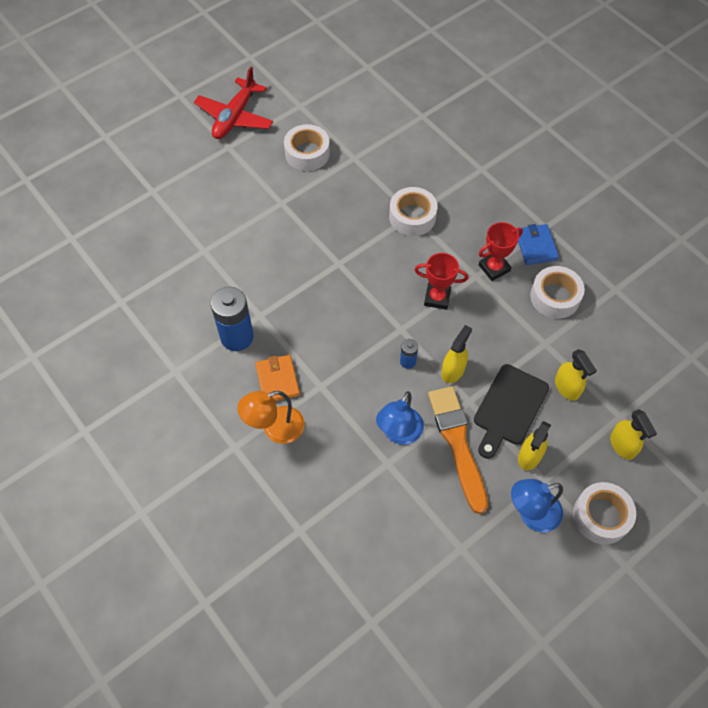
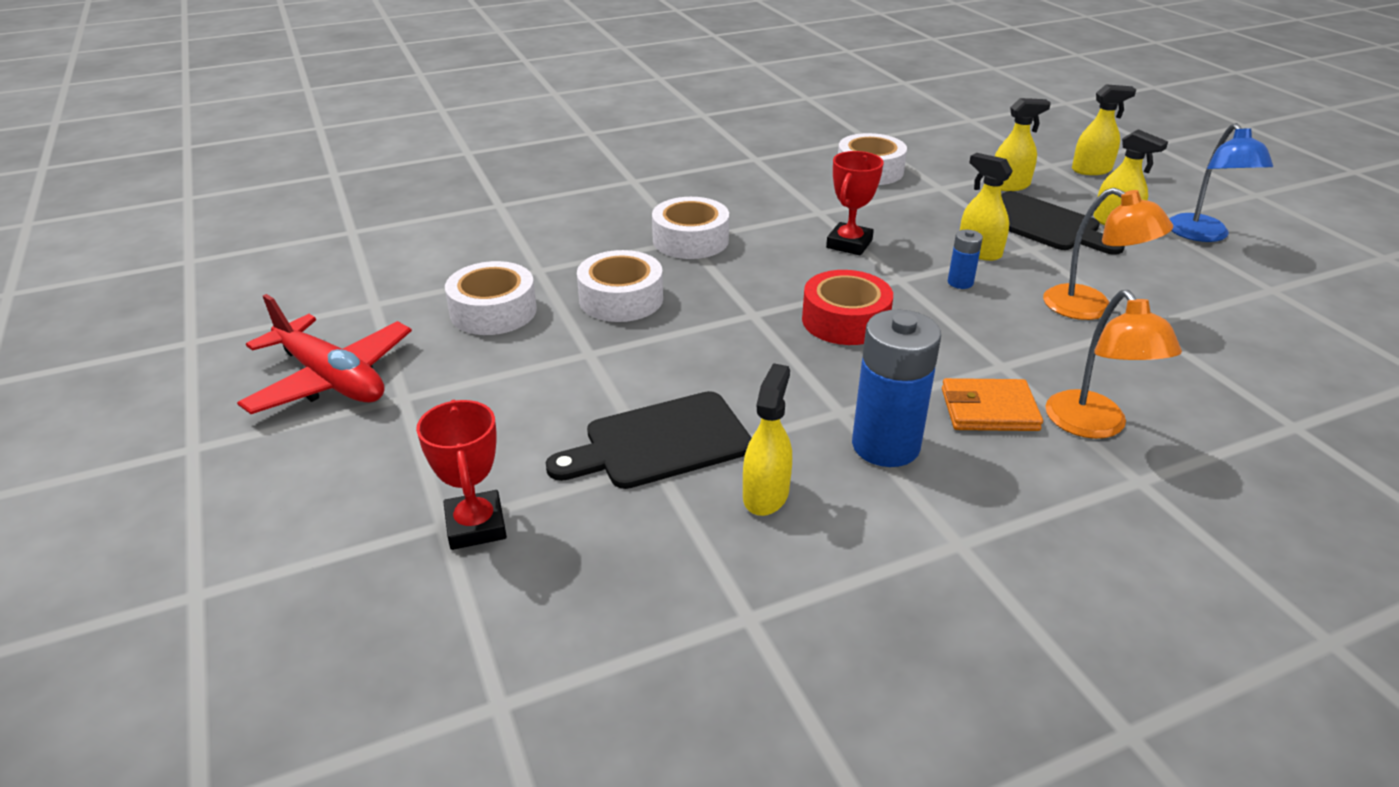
camera: 75 degrees left, 25 degrees down
(192, 295) = (766, 495): none -> yellow spray bottle
(218, 248) = (660, 443): none -> black cutting board
(345, 307) = (845, 320): none -> red tape
(399, 434) = (1091, 308): blue lamp -> orange lamp
(457, 444) = (1103, 266): orange brush -> none
(494, 268) = (810, 198): red trophy -> red trophy (476, 526)
(536, 246) = (784, 168): blue wallet -> none
(601, 516) = (1192, 196): white tape -> white tape (621, 299)

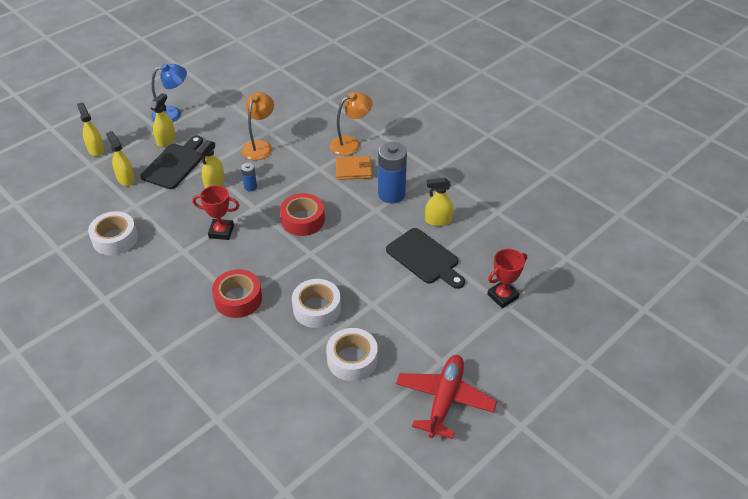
camera: 110 degrees left, 10 degrees up
(690, 240) = (238, 299): white tape -> red tape
(989, 409) = (353, 170): orange wallet -> orange wallet turned 75 degrees counterclockwise

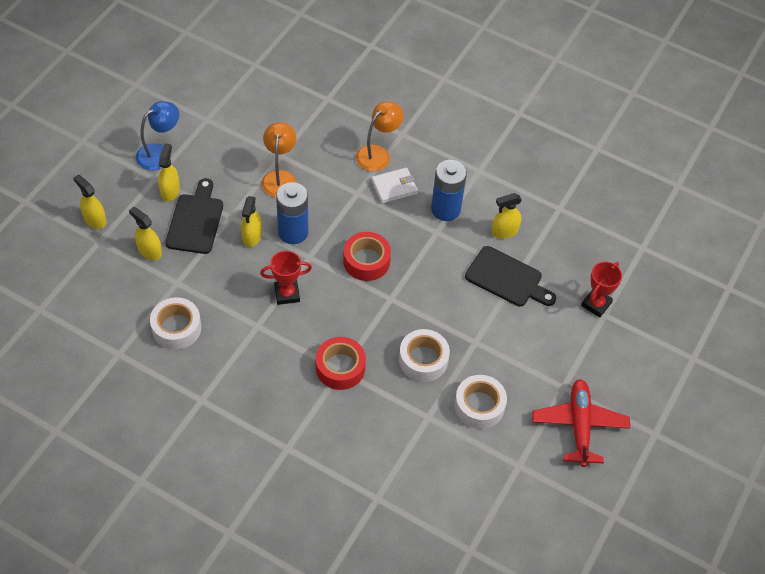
camera: 20 degrees left, 10 degrees up
(250, 187) = (293, 232): blue battery -> blue battery, size x2.09
(353, 170) = (394, 187): orange wallet -> white wallet

